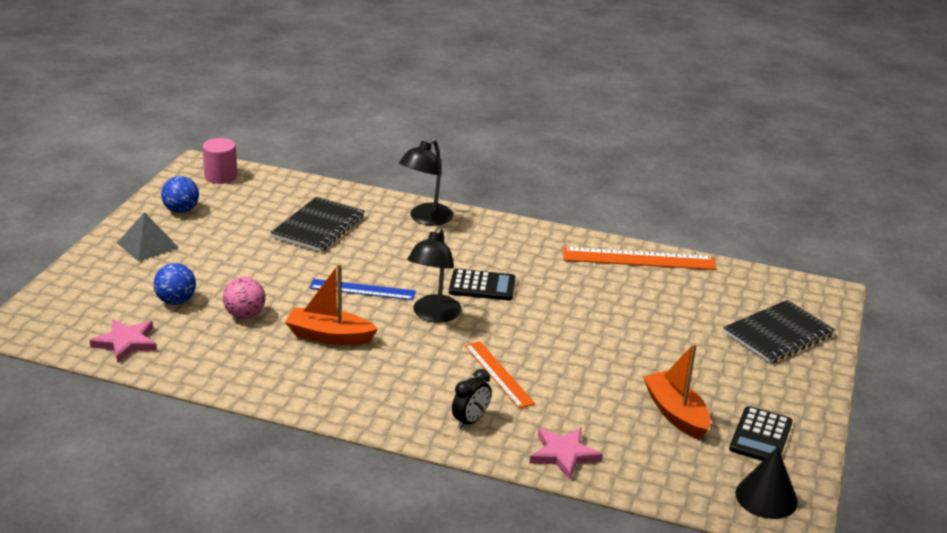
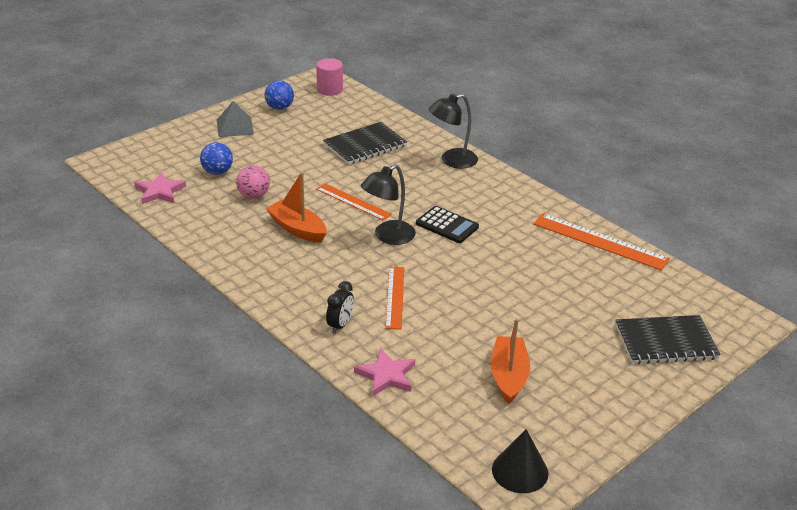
camera: 30 degrees right, 5 degrees up
(362, 290) = (353, 201): blue ruler -> orange ruler
(470, 421) = (340, 325): black clock -> black clock turned 45 degrees counterclockwise
(760, 436) = (564, 420): black calculator -> none

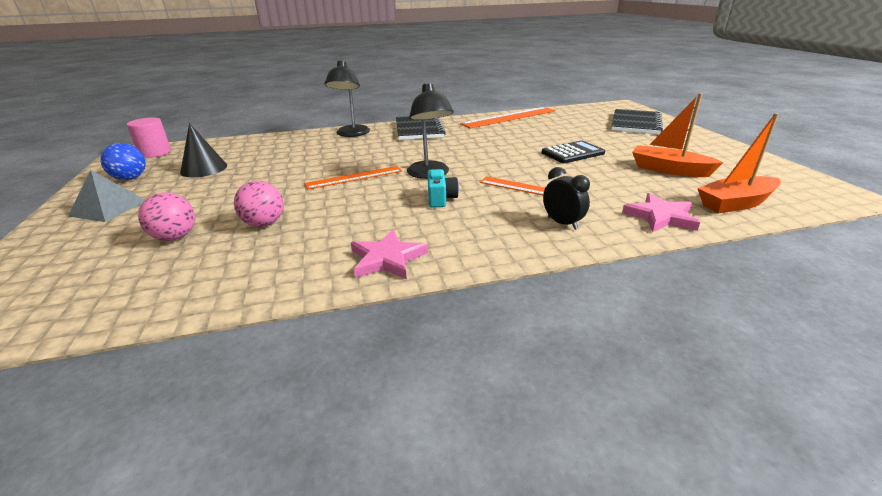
camera: 60 degrees left, 5 degrees down
(159, 191) = (135, 293): pink star -> pink star (387, 259)
(217, 172) = (175, 237): blue ball -> pink ball
(297, 229) = (364, 212): orange boat -> orange boat (735, 203)
(343, 256) = (441, 199): none -> turquoise camera
(365, 145) = (273, 156): black notebook -> black notebook (419, 129)
(447, 225) = (439, 151): black calculator -> black calculator (572, 153)
(520, 471) = (806, 189): black cone -> black cone (204, 169)

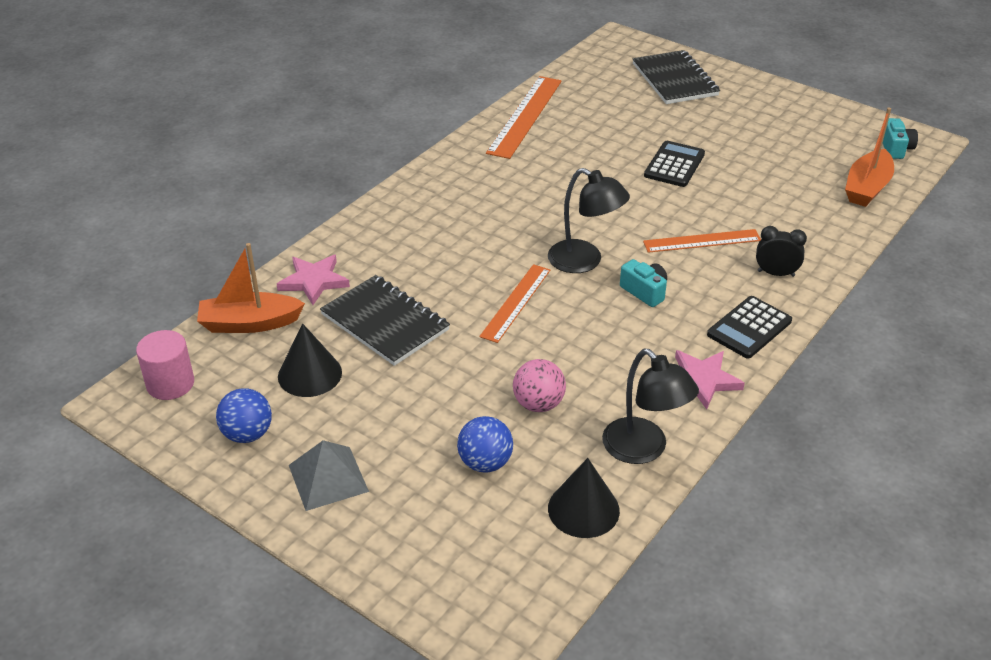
camera: 40 degrees left, 10 degrees up
(156, 292) = (583, 509): none -> black cone
(175, 237) = (485, 463): pink ball -> blue ball
(351, 134) = (380, 230): black lamp -> black lamp (643, 449)
(419, 129) = (451, 185): black notebook -> black notebook (385, 322)
(482, 245) = (749, 328): none -> black calculator
(660, 217) = (833, 230): pink star -> pink star (313, 281)
(669, 170) = (781, 158): orange boat -> orange boat (249, 323)
(801, 191) = (895, 148): none -> turquoise camera

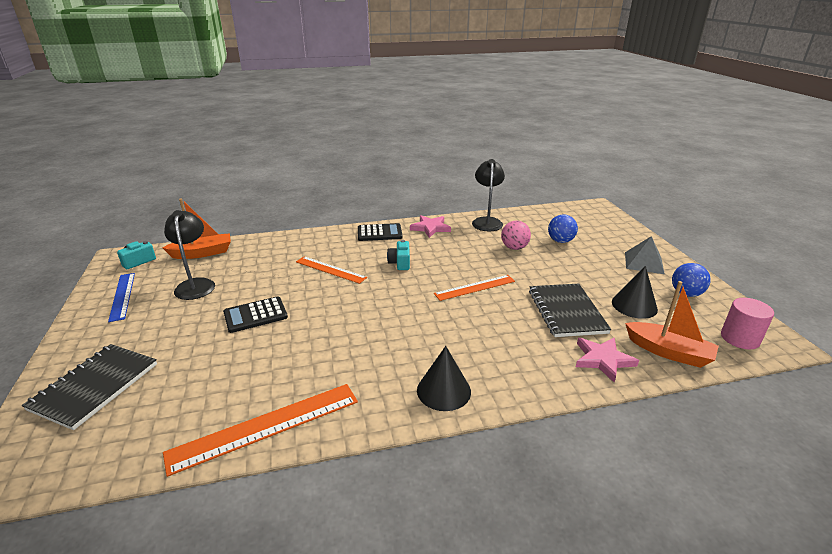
camera: 140 degrees left, 10 degrees down
(583, 509) = (532, 218): black cone -> black cone (443, 390)
(584, 261) = (407, 289): black lamp -> black lamp (196, 284)
(776, 273) = (327, 243): black clock -> none
(817, 121) = (122, 296): none -> blue ruler

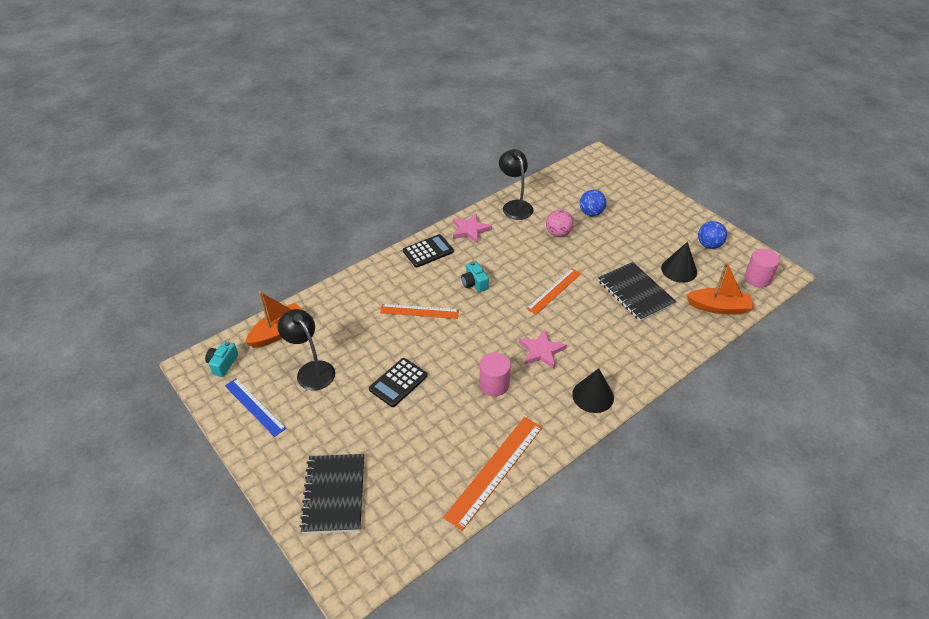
camera: 25 degrees left, 15 degrees up
(343, 345) = (494, 384): none -> pink cylinder
(603, 360) = (681, 330): pink star -> pink star (541, 351)
(644, 262) = (666, 219): grey pyramid -> none

